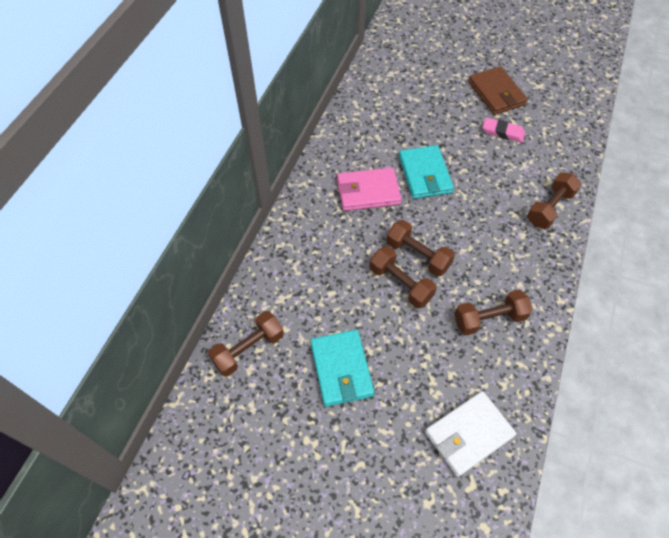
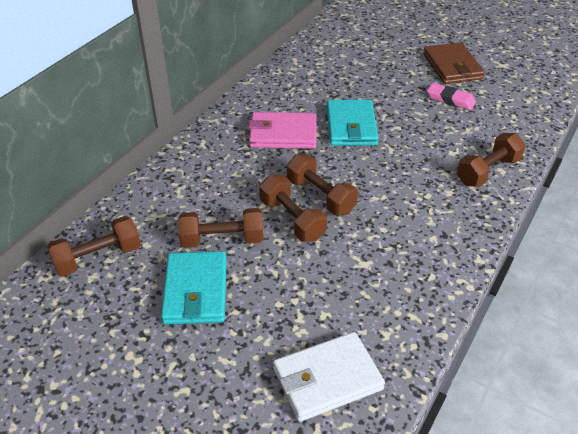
camera: 10 degrees right, 15 degrees down
(489, 319) = (386, 266): brown dumbbell -> brown dumbbell (222, 240)

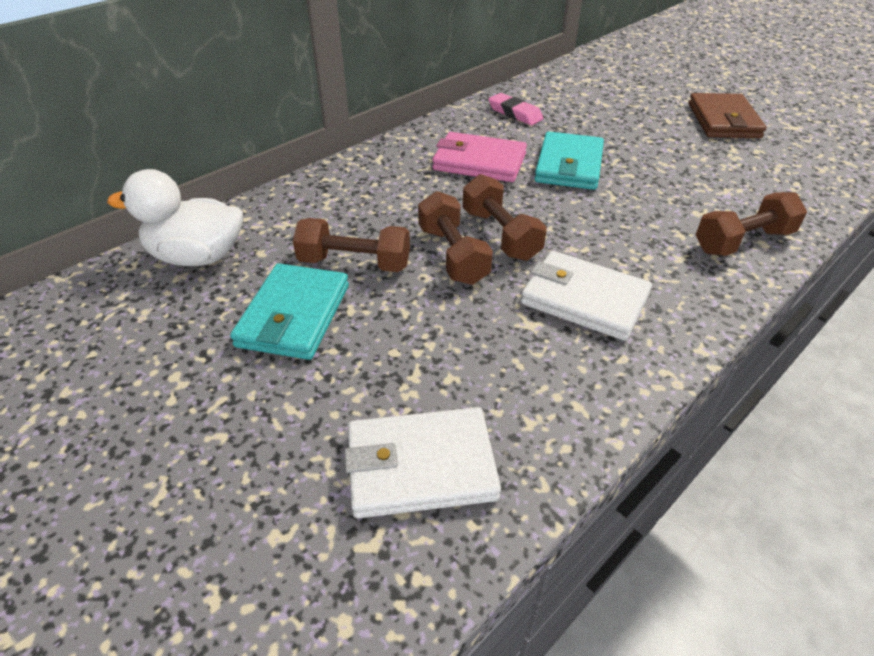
camera: 15 degrees right, 0 degrees up
(98, 258) = (197, 257): brown dumbbell -> white duck
(394, 238) = (584, 299): none -> white wallet
(450, 99) = (711, 154): pink eraser -> pink eraser (515, 113)

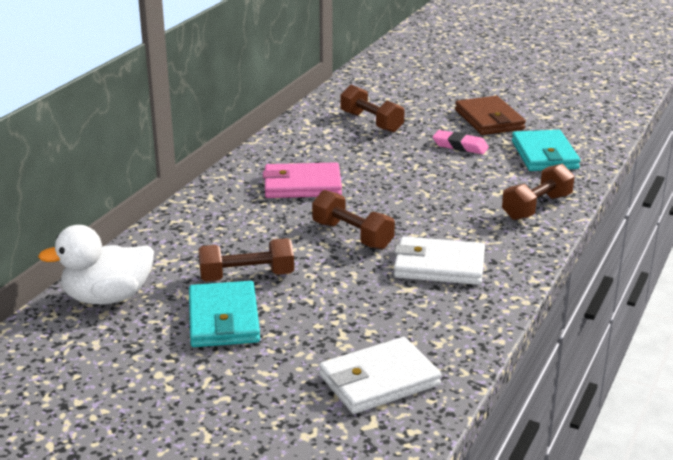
camera: 20 degrees left, 15 degrees down
(453, 255) = (323, 256): brown dumbbell -> brown dumbbell (371, 122)
(515, 113) = (310, 140): pink eraser -> pink eraser (460, 146)
(569, 165) = (379, 175): turquoise wallet -> turquoise wallet (544, 155)

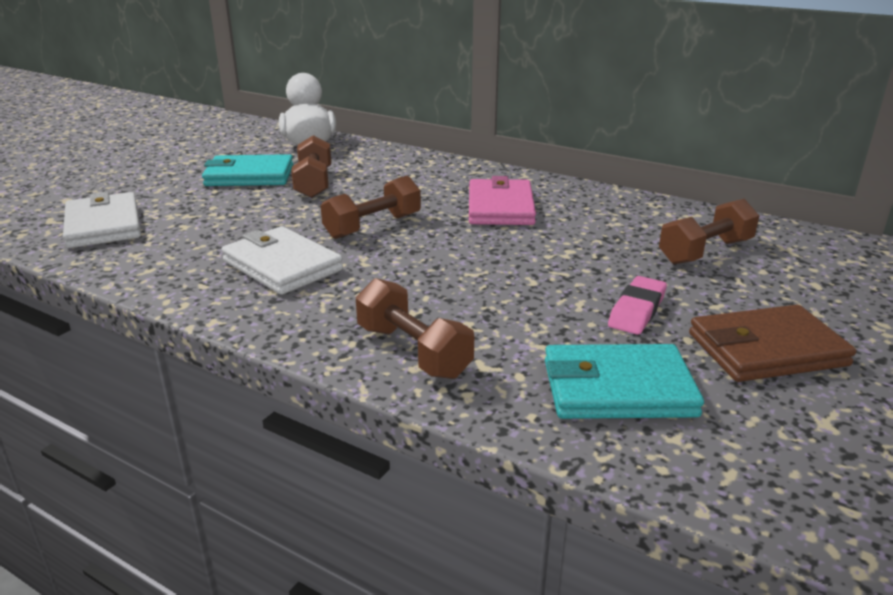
camera: 95 degrees right, 0 degrees up
(439, 266) = (282, 266): white wallet -> white wallet turned 60 degrees counterclockwise

